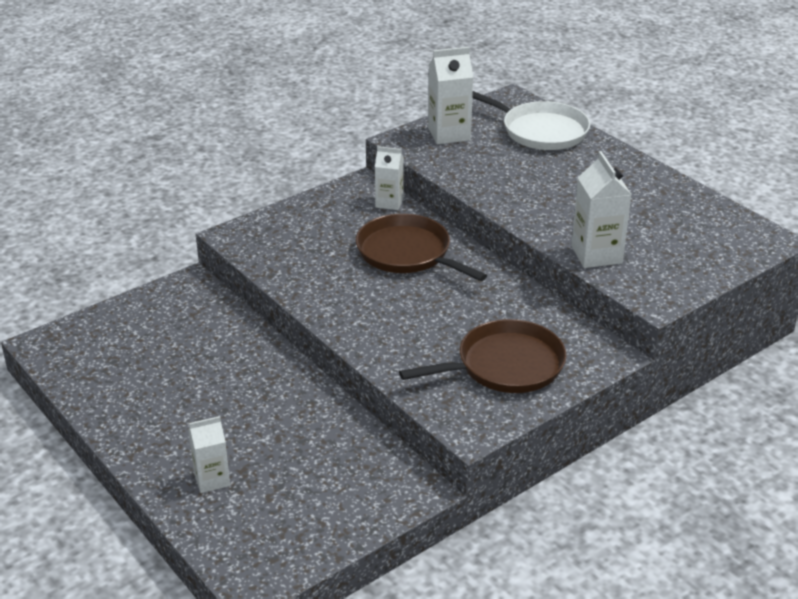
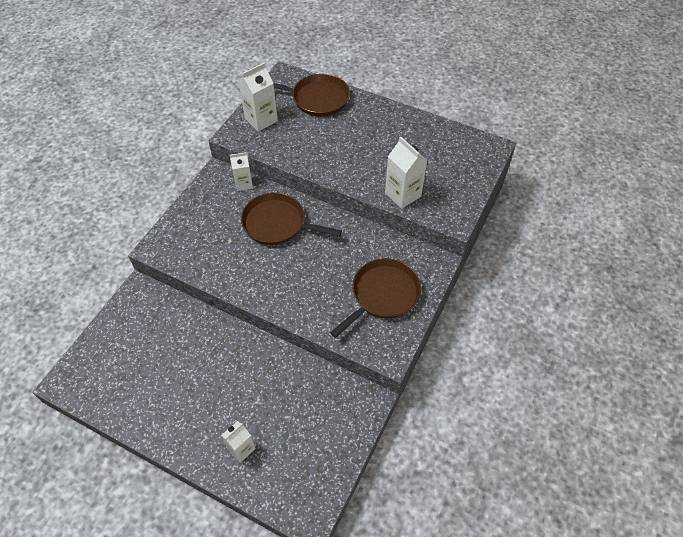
camera: 25 degrees left, 20 degrees up
(540, 131) = (317, 99): white pan -> brown pan

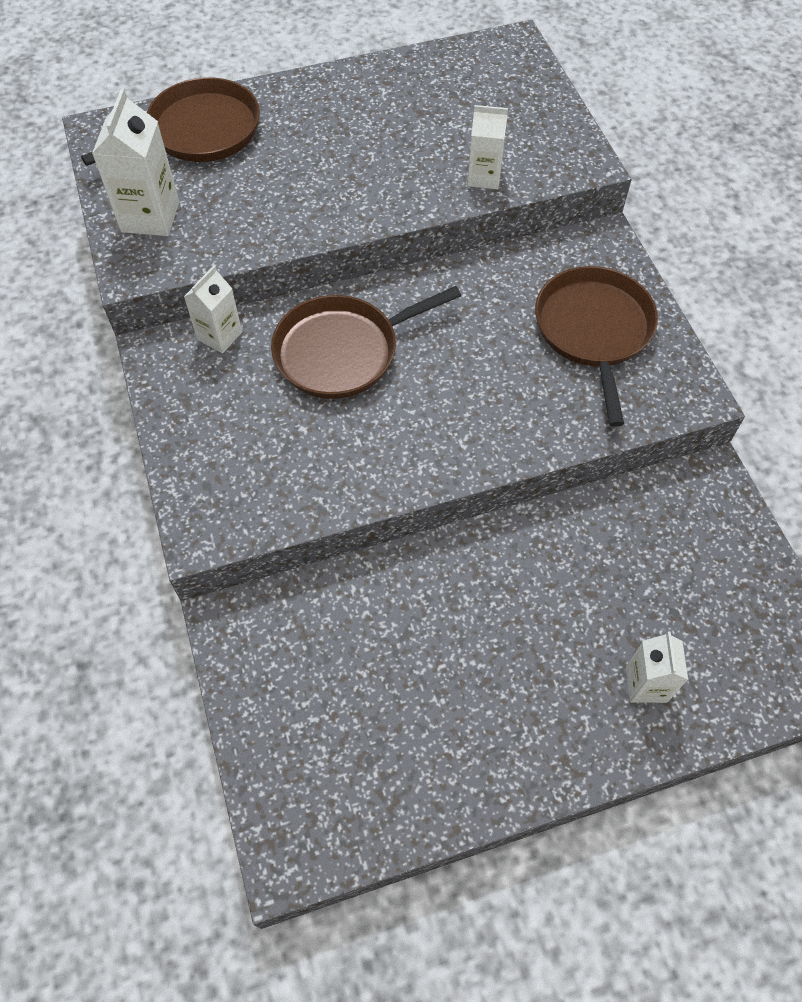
camera: 45 degrees left, 5 degrees up
(403, 194) = (484, 177): white carton -> white carton, size x0.66

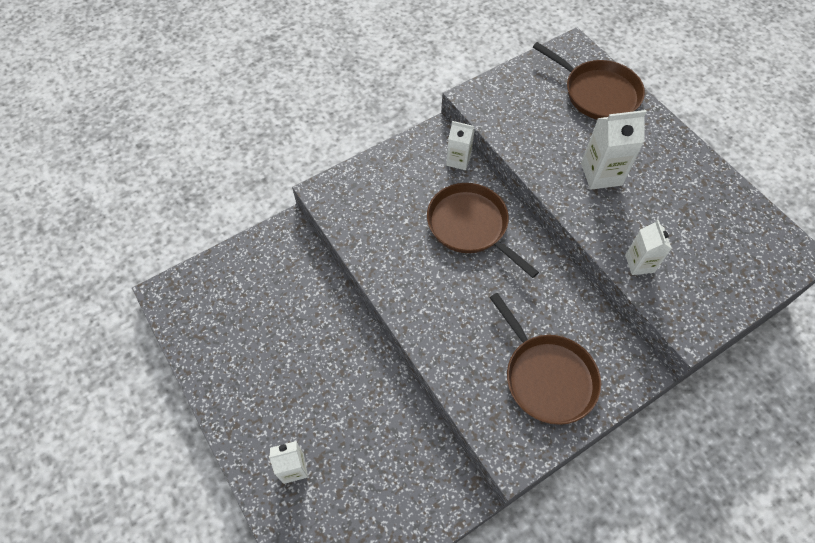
camera: 75 degrees right, 0 degrees up
(150, 217) = (516, 92): white carton -> white carton (601, 174)
(594, 331) = (546, 377): brown pan -> brown pan turned 75 degrees clockwise

